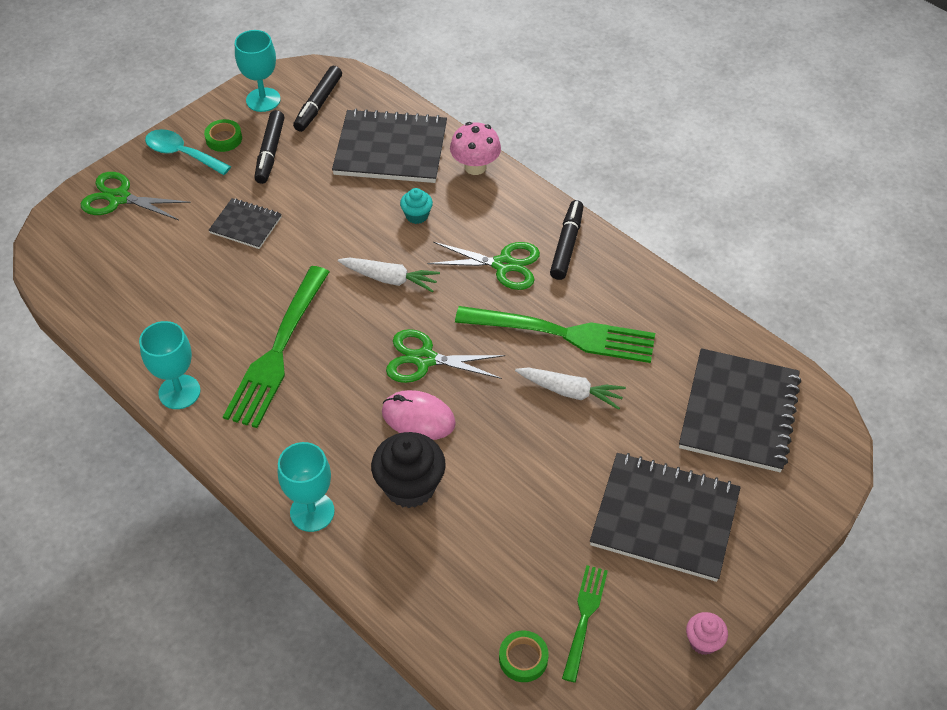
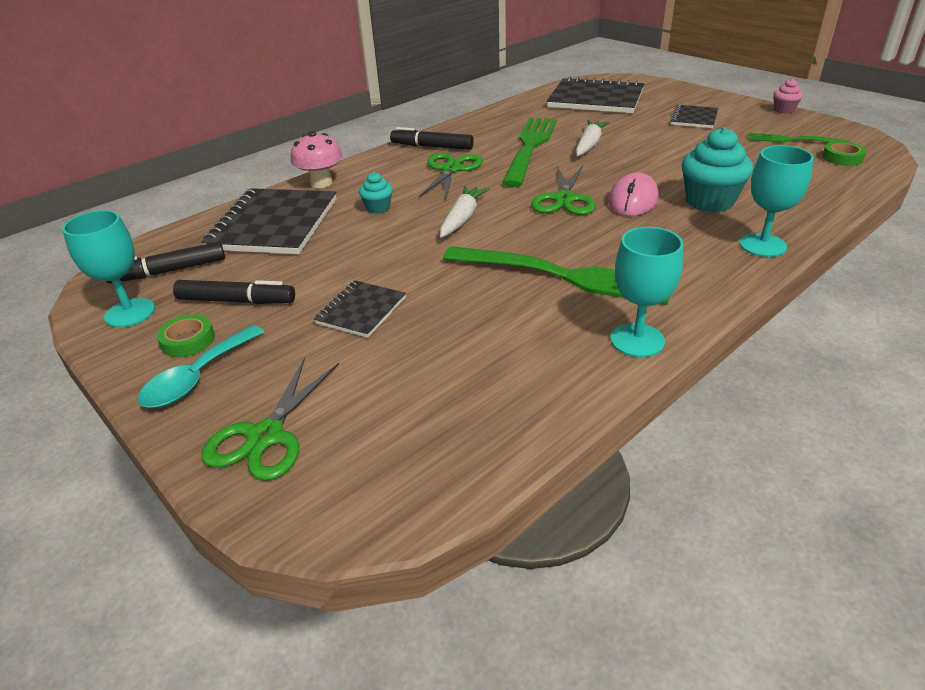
camera: 85 degrees left, 15 degrees down
(318, 104) = (169, 271): black marker -> black marker turned 135 degrees clockwise
(410, 486) = (709, 201): black cupcake -> turquoise cupcake
(665, 518) = (693, 118): black notebook -> black notebook, size x0.53

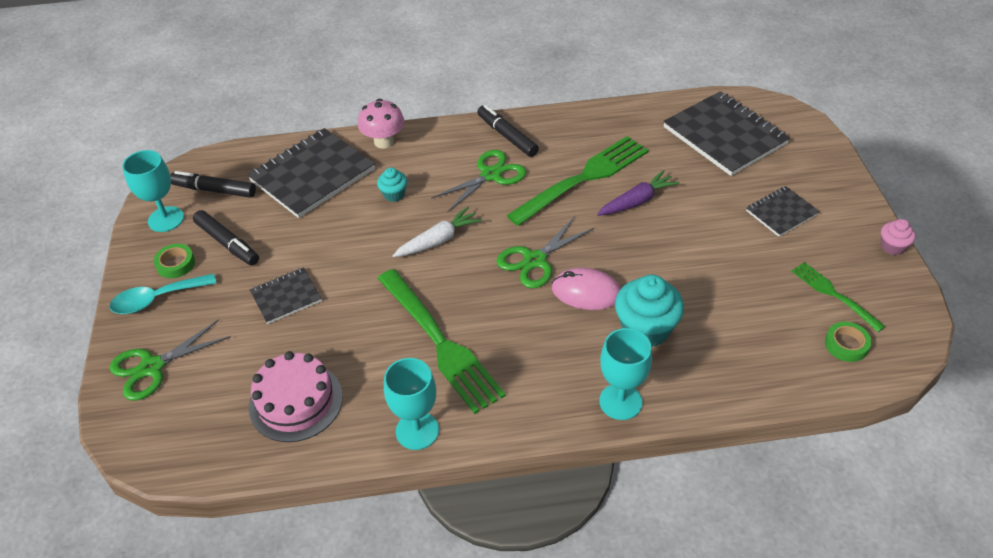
camera: 35 degrees right, 10 degrees up
(485, 379) = (296, 401): none -> pink cake
(589, 145) = (637, 201): white carrot -> purple carrot
(633, 200) = (586, 292): pink mouse -> pink mouse turned 45 degrees clockwise

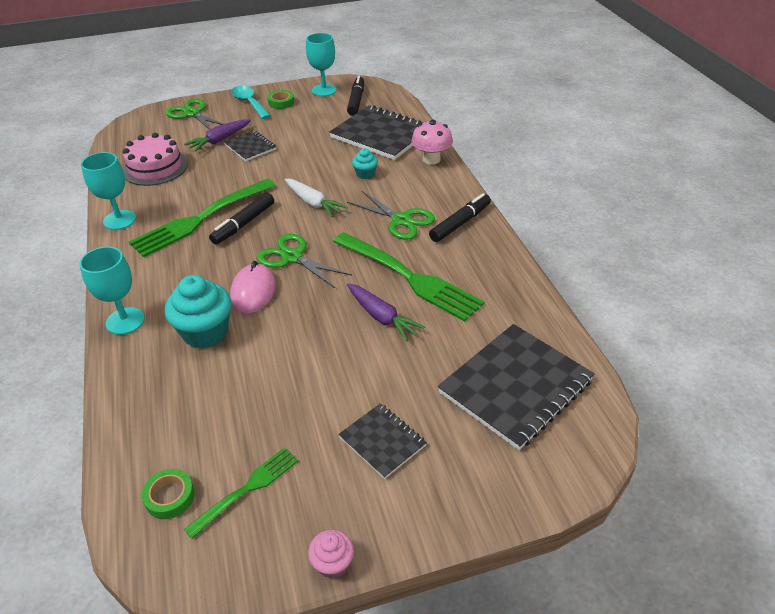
camera: 80 degrees right, 5 degrees down
(227, 243) = (302, 116): black marker -> black marker (243, 224)
(252, 330) = (220, 140): none -> purple carrot

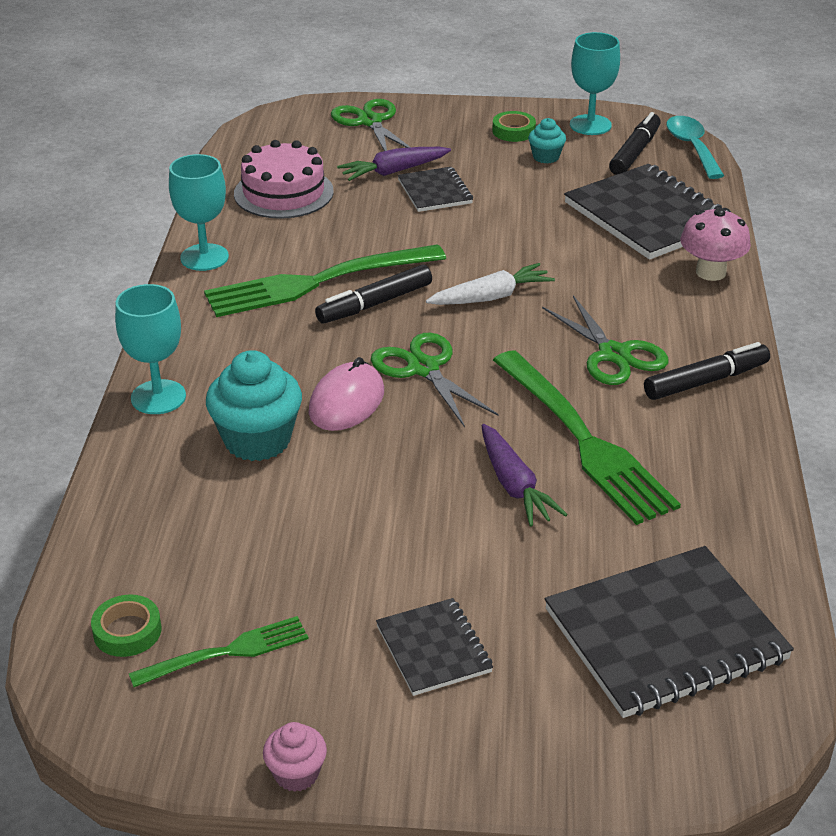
camera: 20 degrees right, 5 degrees down
(249, 103) = (463, 122): turquoise spoon -> turquoise spoon (692, 147)
(313, 203) = (491, 297): white carrot -> white carrot turned 90 degrees counterclockwise
(365, 174) = (592, 272): turquoise cupcake -> turquoise cupcake (546, 157)

